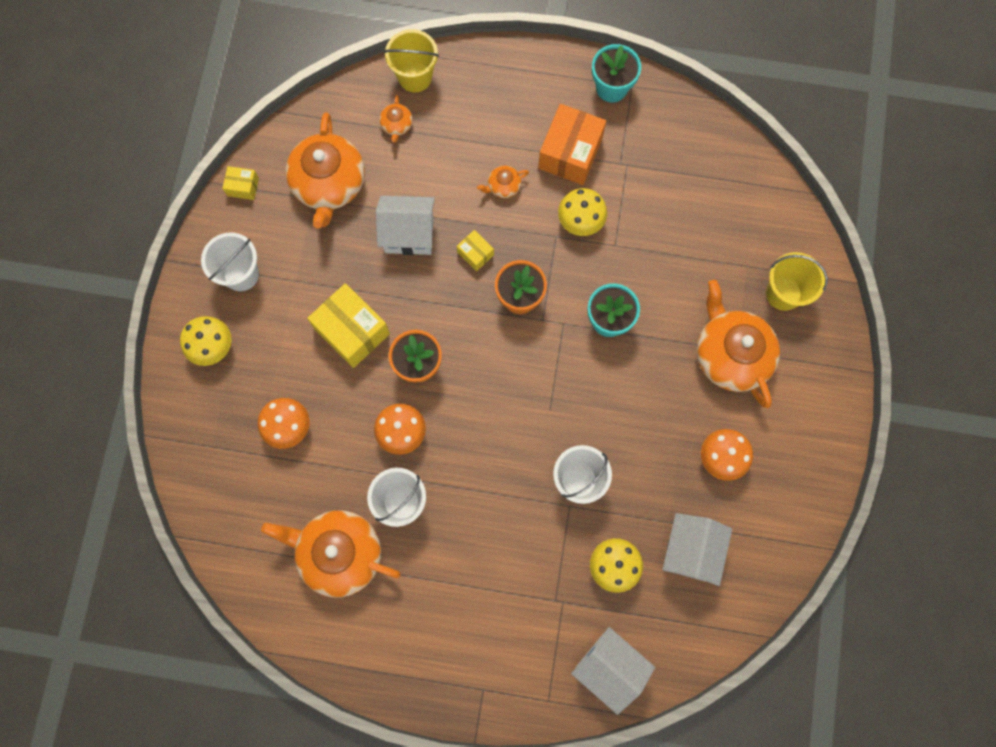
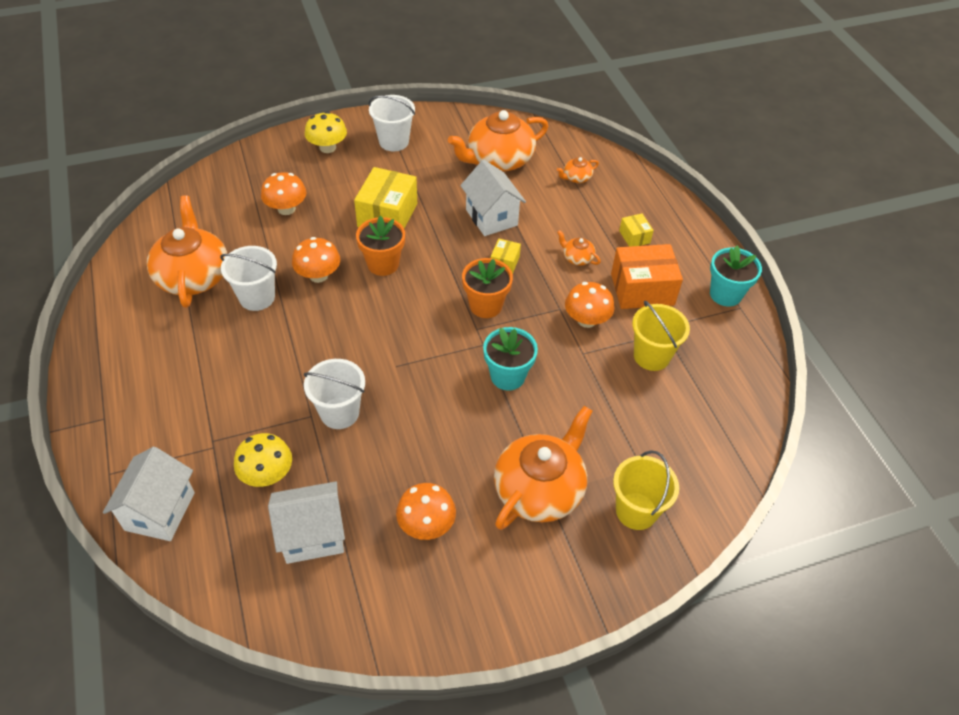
camera: 60 degrees right, 25 degrees down
(243, 187) = (462, 119): yellow box -> yellow box (634, 237)
(415, 77) = (624, 173): yellow bucket -> yellow bucket (651, 356)
(580, 221) = (586, 320): yellow mushroom -> orange mushroom

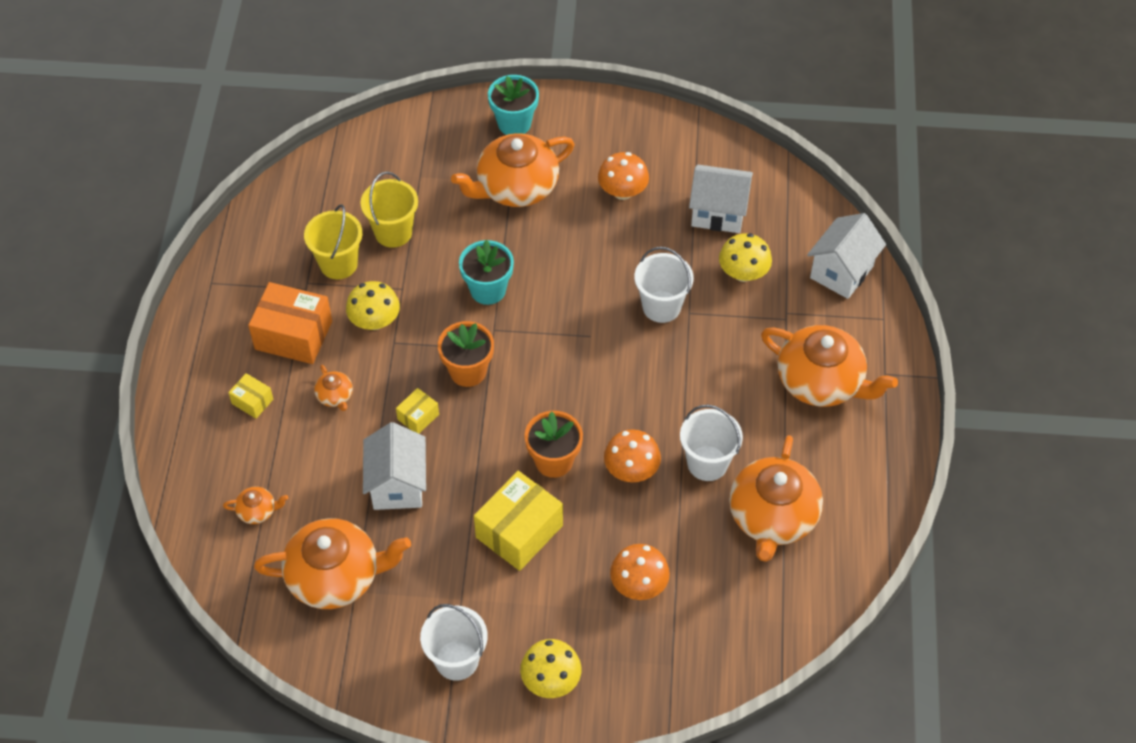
camera: 155 degrees left, 5 degrees up
(167, 392) = (821, 381): none -> orange teapot
(586, 320) = (375, 321): orange mushroom -> yellow mushroom
(634, 237) = (252, 401): yellow box -> yellow box turned 60 degrees counterclockwise
(636, 511) = (448, 147): yellow bucket -> yellow bucket (393, 232)
(725, 294) = (213, 301): turquoise flower pot -> turquoise flower pot (514, 123)

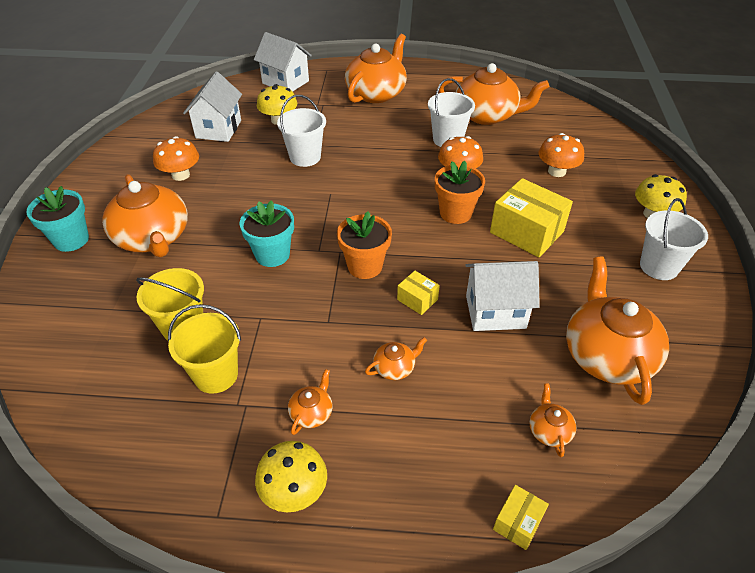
camera: 90 degrees left, 10 degrees down
(252, 401) = (404, 448): yellow box -> yellow box (518, 522)
(293, 335) = (312, 412): orange box -> orange teapot
(375, 321) = (299, 338): yellow mushroom -> yellow mushroom (294, 491)

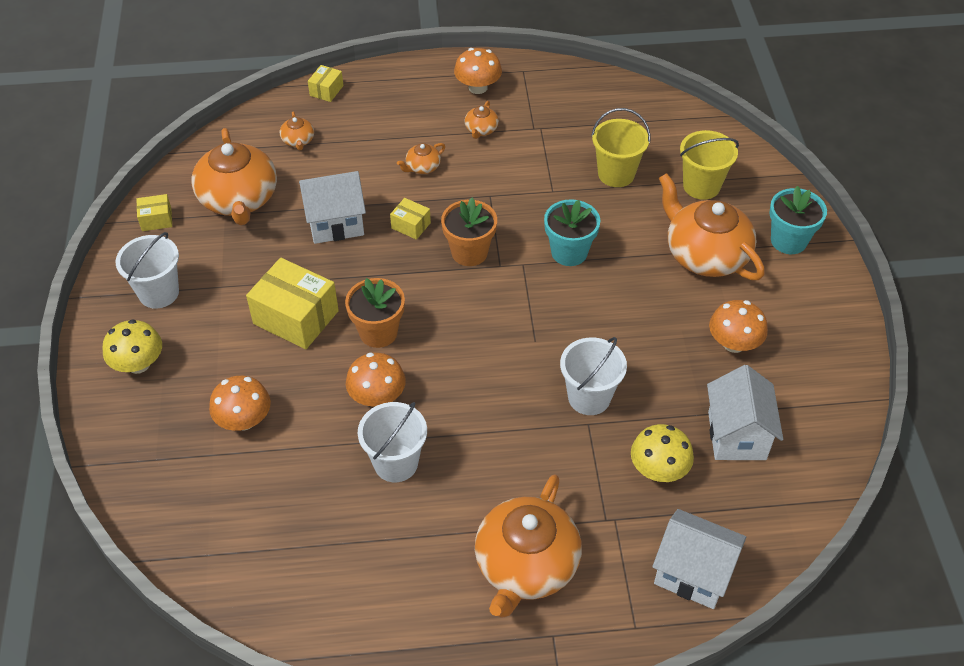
camera: 170 degrees right, 5 degrees up
(216, 375) = (567, 144): yellow bucket -> yellow bucket (701, 186)
(294, 491) = (478, 87): yellow mushroom -> orange mushroom
(487, 115) = (336, 532): orange teapot -> none
(693, 342) = (156, 219): none -> yellow box

